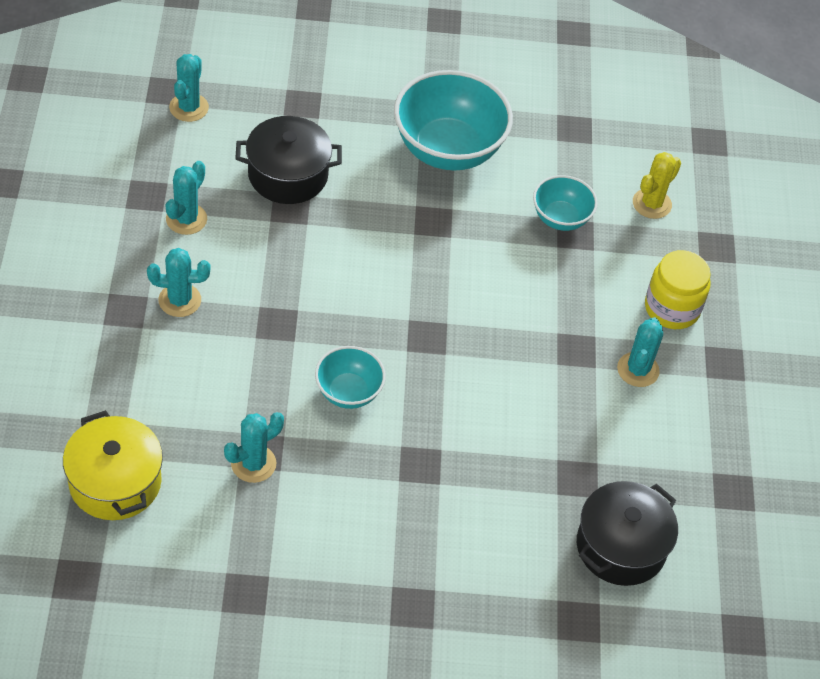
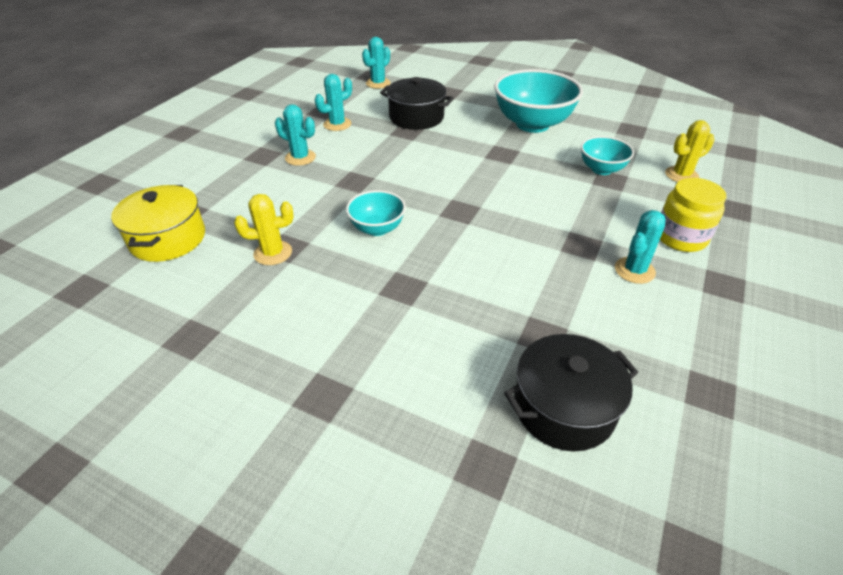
camera: 30 degrees right, 10 degrees down
(253, 463) = (273, 253): turquoise cactus -> yellow cactus

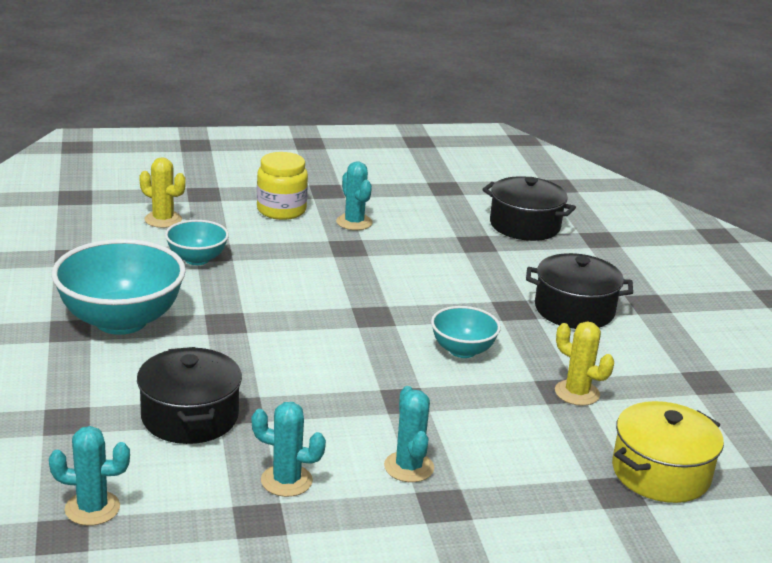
camera: 130 degrees left, 15 degrees down
(366, 326) = (574, 310): none -> black pot
(634, 270) = (354, 222): turquoise cactus -> turquoise cactus turned 60 degrees clockwise

